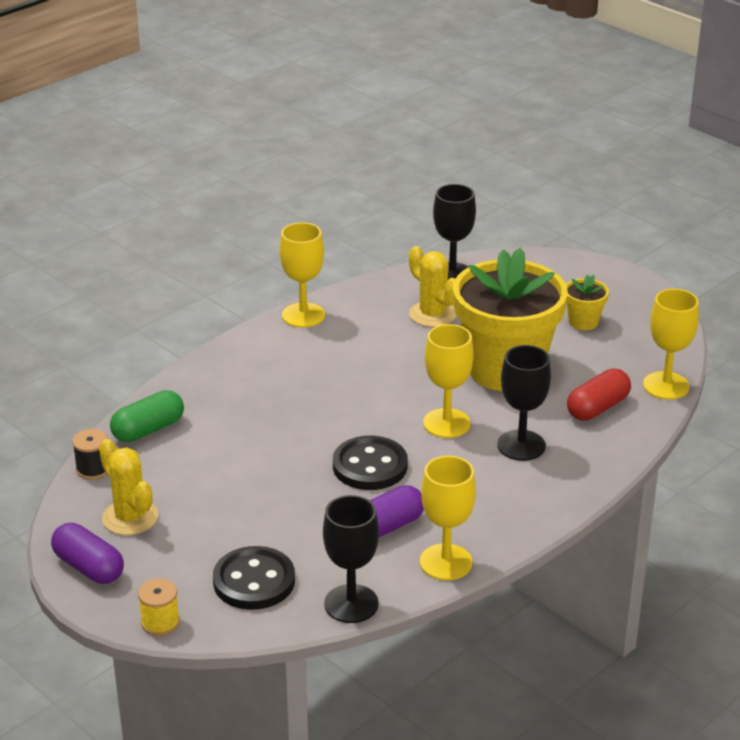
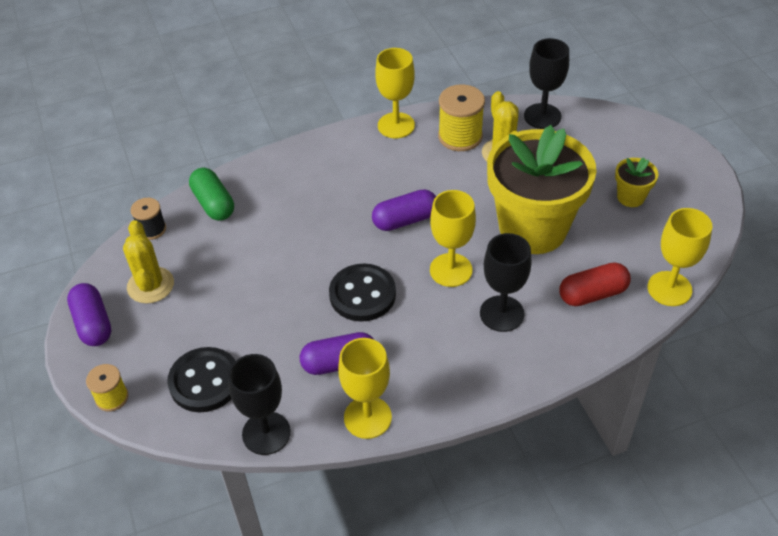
camera: 25 degrees right, 15 degrees up
(148, 429) = (213, 204): green capsule -> green capsule turned 75 degrees clockwise
(370, 394) = (405, 220): none -> purple capsule
(378, 310) = (460, 136): none -> yellow spool

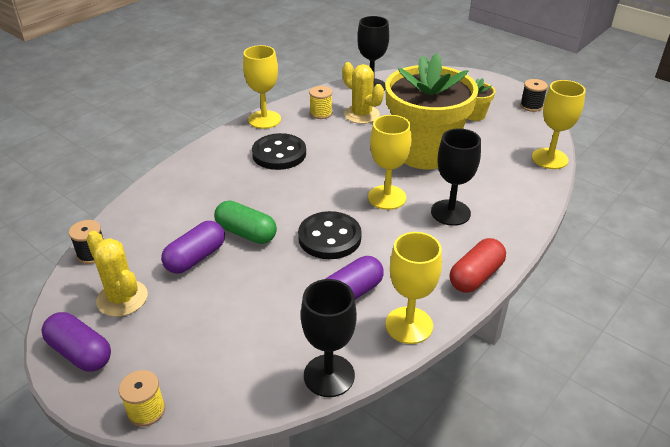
camera: 30 degrees left, 10 degrees down
(205, 381) = (236, 357): black button -> black button (279, 154)
(213, 204) = (142, 216): green capsule -> green capsule (246, 233)
(405, 220) = (322, 176): purple capsule -> purple capsule (195, 258)
(460, 136) = (321, 113): yellow spool -> yellow spool, size x0.60
(592, 294) = (503, 178): red capsule -> red capsule (476, 276)
(712, 208) = (531, 106): none -> black spool

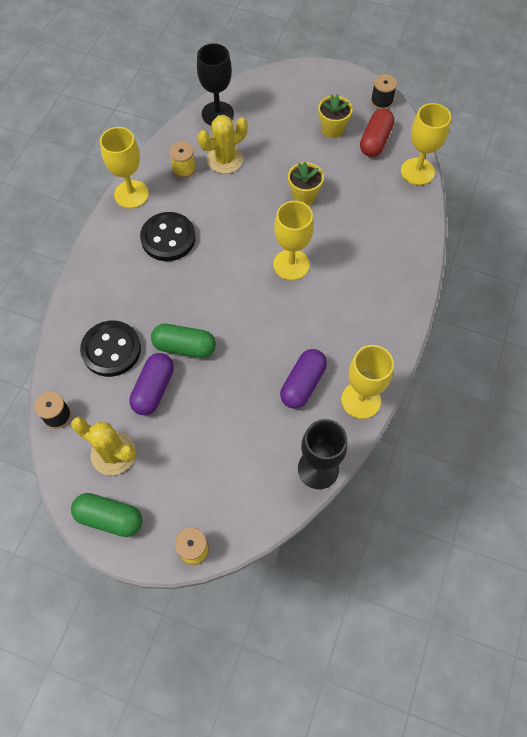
camera: 20 degrees left, 25 degrees up
(80, 352) = (110, 518): purple capsule -> green capsule
(329, 237) = (260, 328): black button -> black button (111, 350)
(361, 114) = (225, 159): yellow cactus -> yellow cactus turned 60 degrees counterclockwise
(424, 152) = (304, 196): yellow flower pot -> yellow flower pot, size x0.41
(450, 212) = (352, 266): black goblet -> none
(476, 276) = (396, 332): red capsule -> red capsule (375, 141)

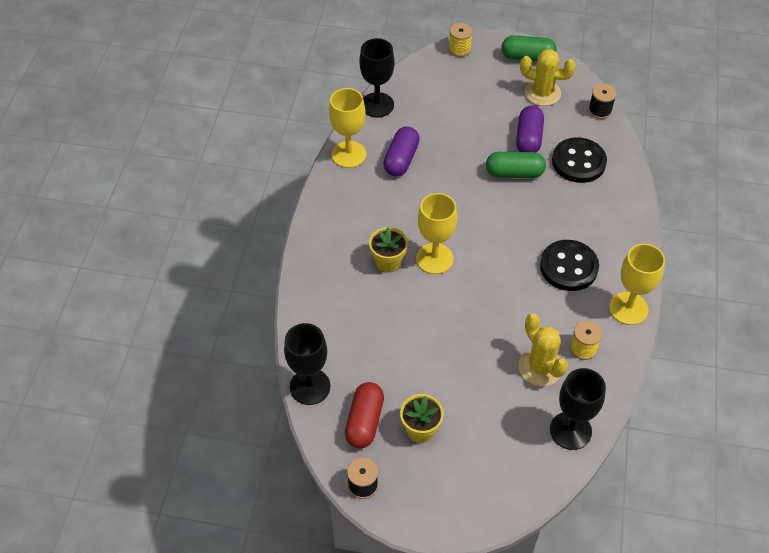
camera: 170 degrees right, 10 degrees down
(225, 159) = (540, 367): yellow cactus -> yellow cactus turned 75 degrees counterclockwise
(304, 196) = (437, 335): yellow flower pot -> yellow flower pot (388, 262)
(417, 171) = (310, 386): yellow goblet -> black goblet

